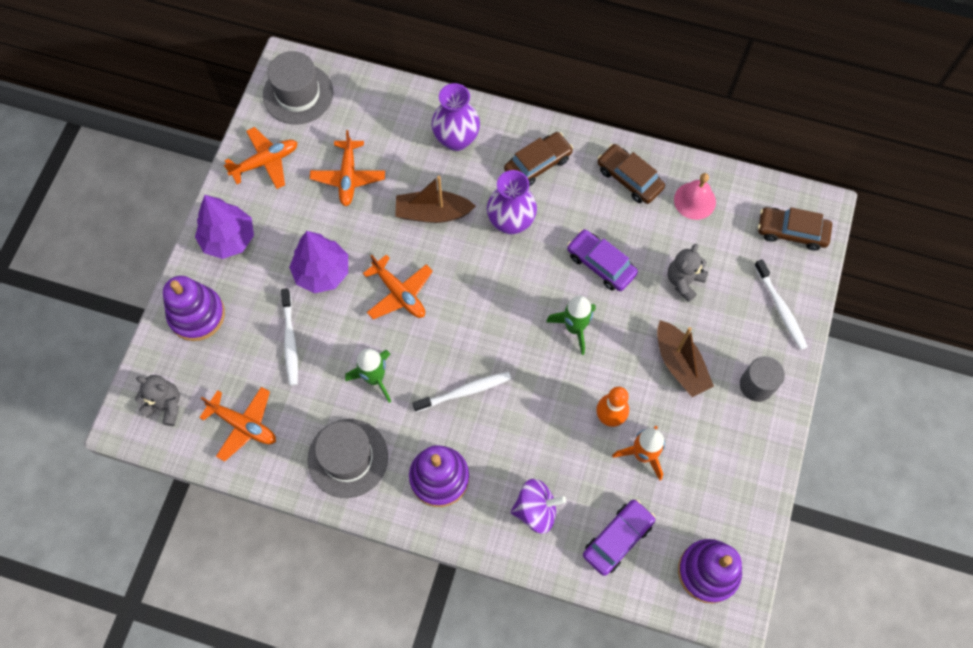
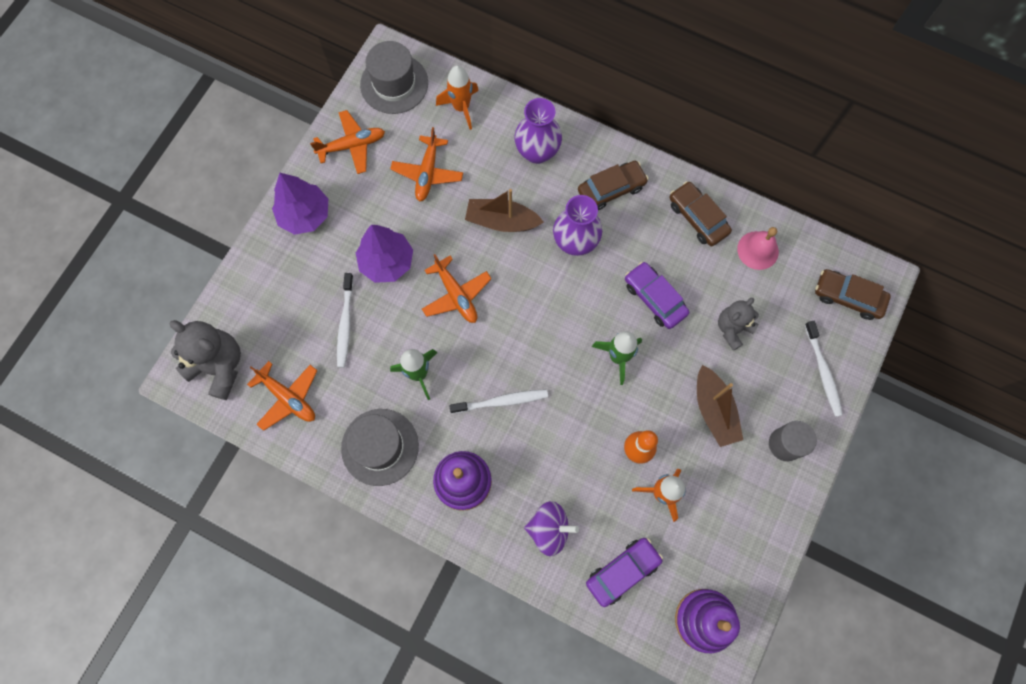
camera: 10 degrees right, 5 degrees up
(165, 405) = (219, 366): grey teddy bear -> grey teddy bear, size x1.59
(197, 315) = (263, 284): purple stacking toy -> none
(371, 107) = (461, 108): none -> orange rocket

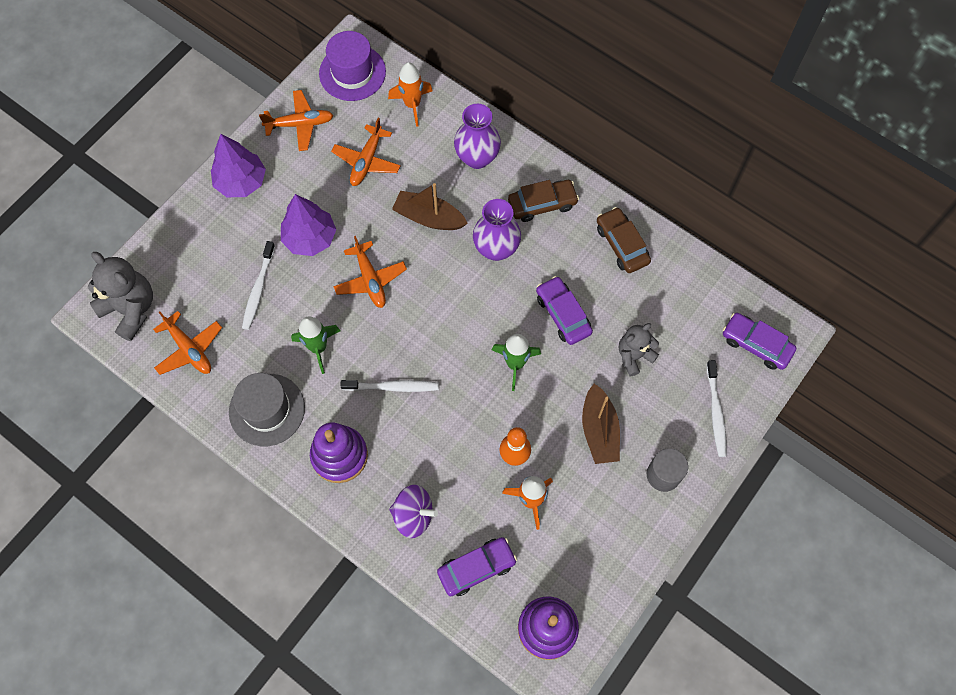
camera: 10 degrees right, 5 degrees down
(394, 84) = (352, 72): grey hat -> purple hat
(758, 250) = (675, 285): pink bell -> none
(848, 297) = (756, 344): brown car -> purple car

